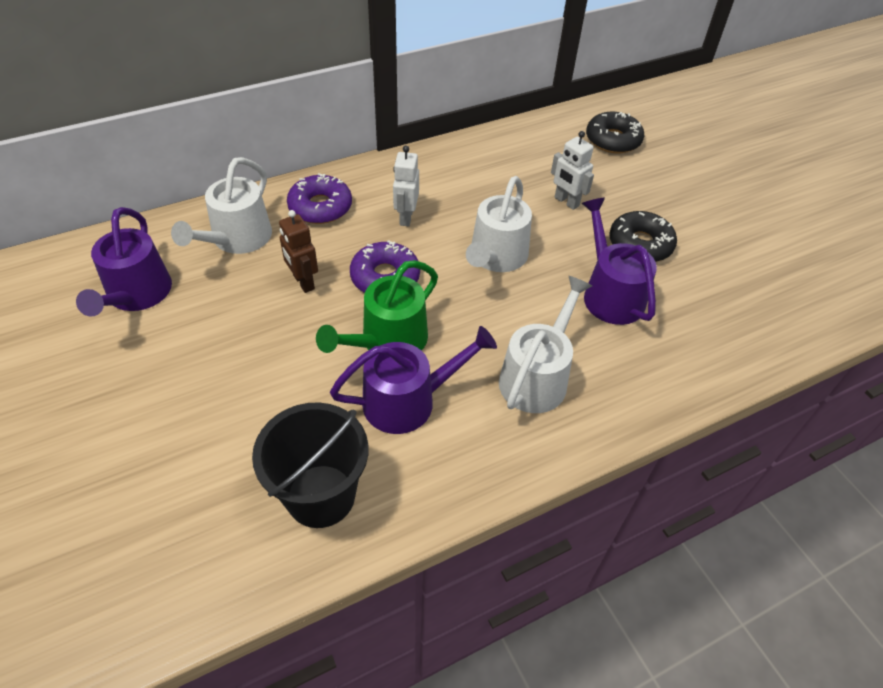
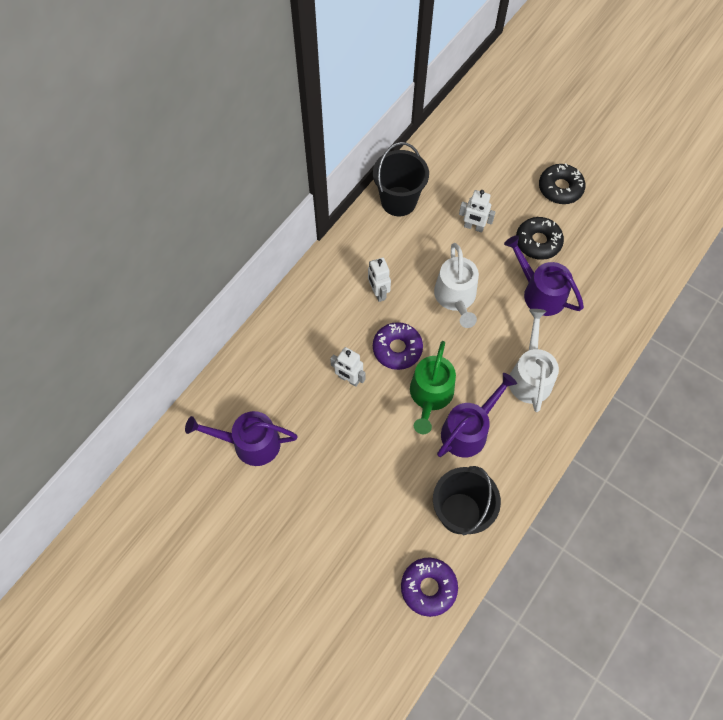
camera: 25 degrees left, 15 degrees up
(136, 294) = (250, 443): purple watering can -> purple watering can turned 120 degrees clockwise
(237, 239) = (280, 367): white watering can -> none
(303, 282) = (349, 379): brown robot -> white robot
(320, 207) = (315, 312): purple donut -> purple donut (428, 587)
(493, 150) = (398, 201): none -> black bucket
(613, 140) = (474, 152): black donut -> black donut (560, 188)

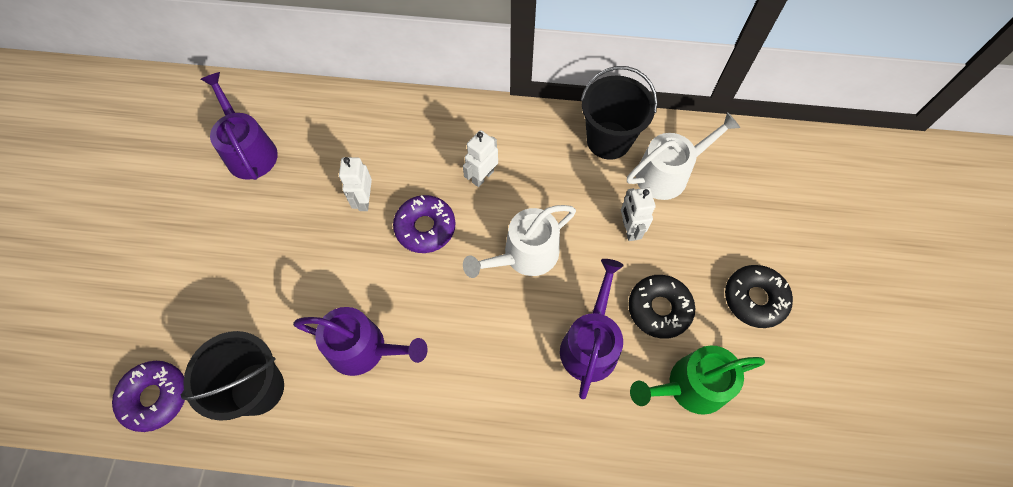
camera: 60 degrees right, 0 degrees up
(430, 395) = (386, 288): green watering can -> green watering can (690, 386)
(530, 376) = (470, 385): white watering can -> white watering can (668, 173)

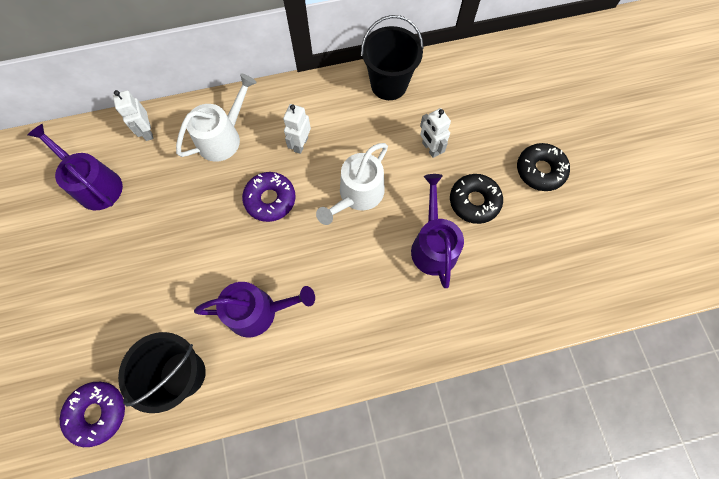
camera: 20 degrees left, 5 degrees up
(364, 200) = (211, 194): white robot -> white robot (147, 132)
(668, 173) = (443, 96): white watering can -> white watering can (223, 137)
(690, 386) = (517, 251): green watering can -> none

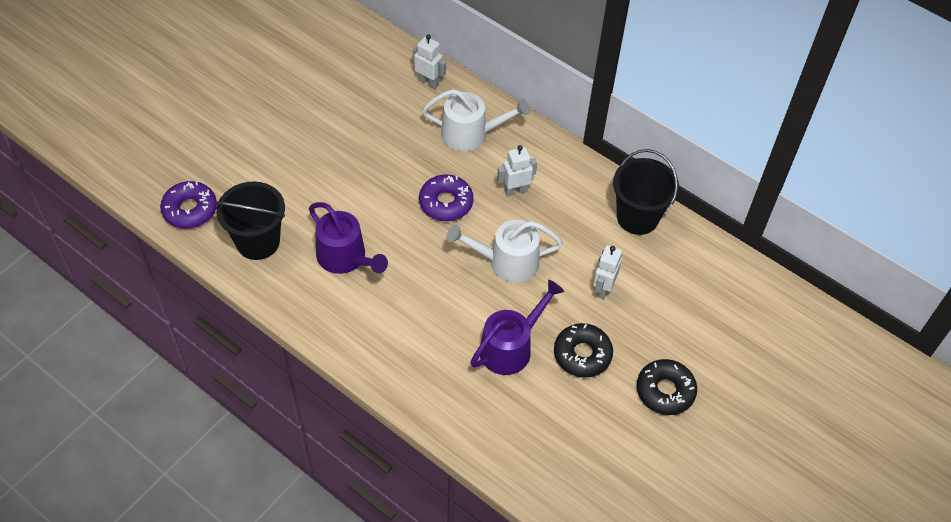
camera: 50 degrees right, 15 degrees down
(95, 185) = (355, 82): purple watering can -> none
(147, 132) = (428, 82): white robot -> white robot turned 90 degrees clockwise

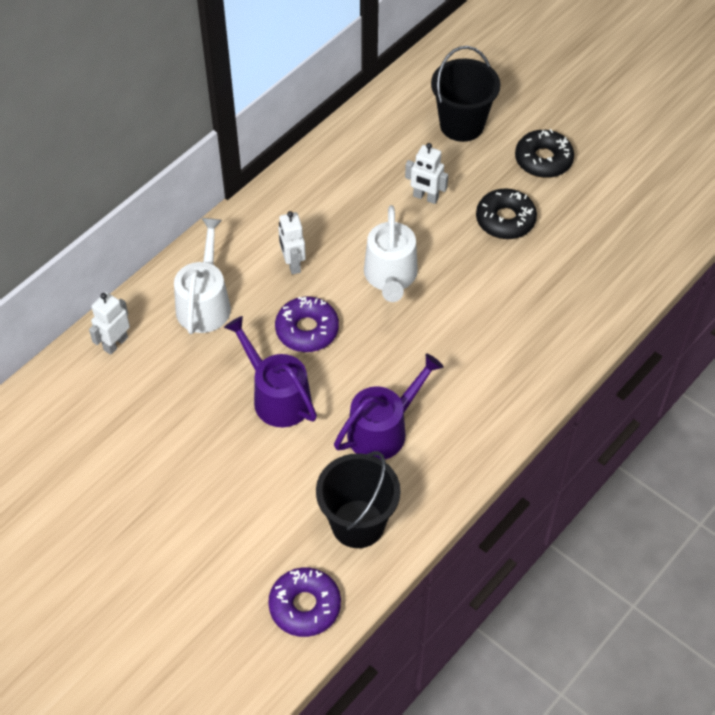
camera: 85 degrees left, 0 degrees up
(510, 347) = (499, 278): purple watering can -> purple watering can (277, 396)
(637, 217) = (334, 161): black bucket -> black bucket (462, 125)

